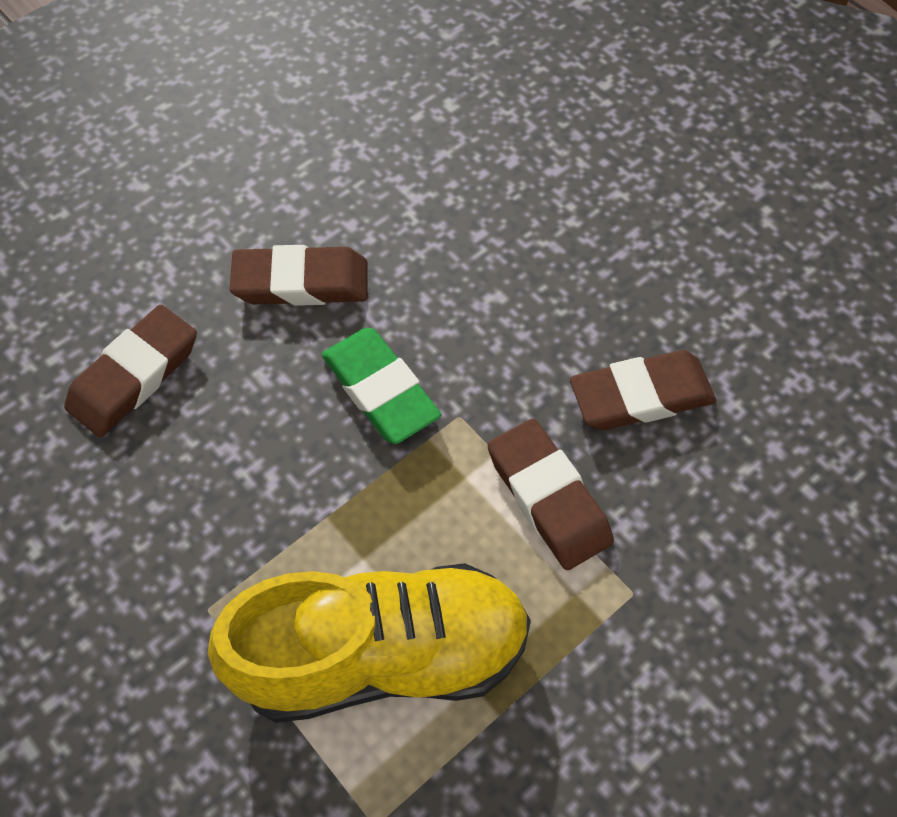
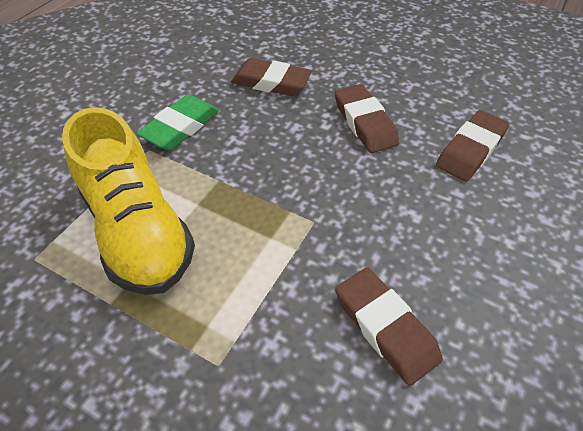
camera: 70 degrees right, 10 degrees down
(380, 390) = (312, 178): green eraser -> green eraser (180, 127)
(548, 498) = (274, 289): brown eraser -> brown eraser (470, 150)

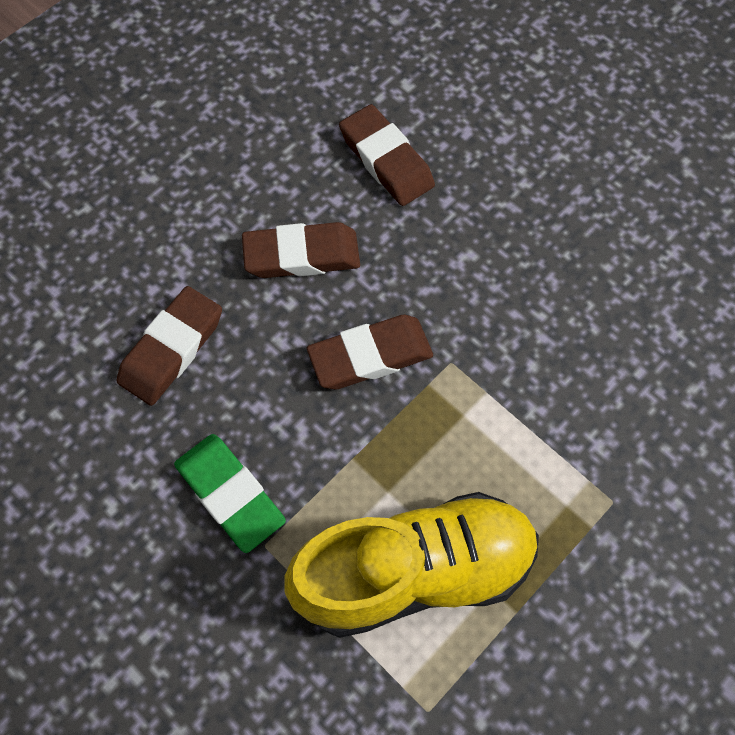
camera: 75 degrees left, 15 degrees up
(385, 327) = (600, 333): brown eraser -> brown eraser (370, 356)

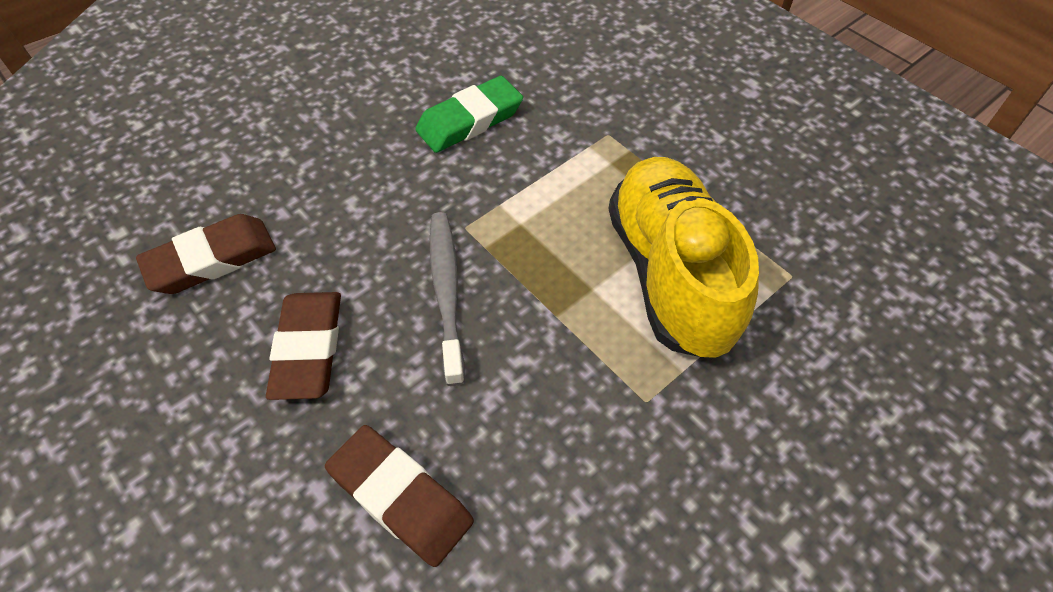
camera: 85 degrees left, 10 degrees down
(230, 494) = (589, 433): green eraser -> green eraser (470, 120)
(370, 356) = (446, 292): brown eraser -> grey toothbrush

